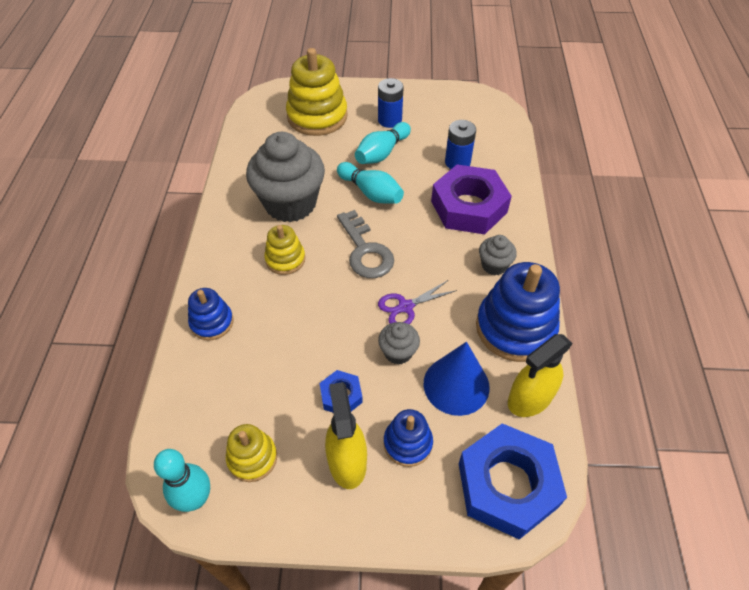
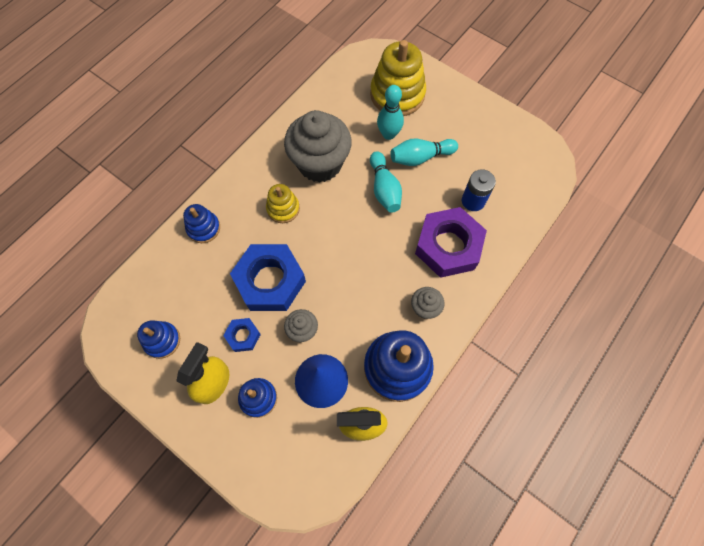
camera: 35 degrees right, 15 degrees up
(195, 499) = (115, 344): turquoise bowling pin -> turquoise bowling pin (388, 134)
(252, 458) = (162, 340): yellow stacking toy -> blue stacking toy
(365, 251) = (342, 236): grey key -> none
(389, 120) = (451, 129): blue battery -> none
(405, 307) = (334, 299): purple scissors -> none
(507, 485) = (297, 471): blue nut -> blue nut (270, 281)

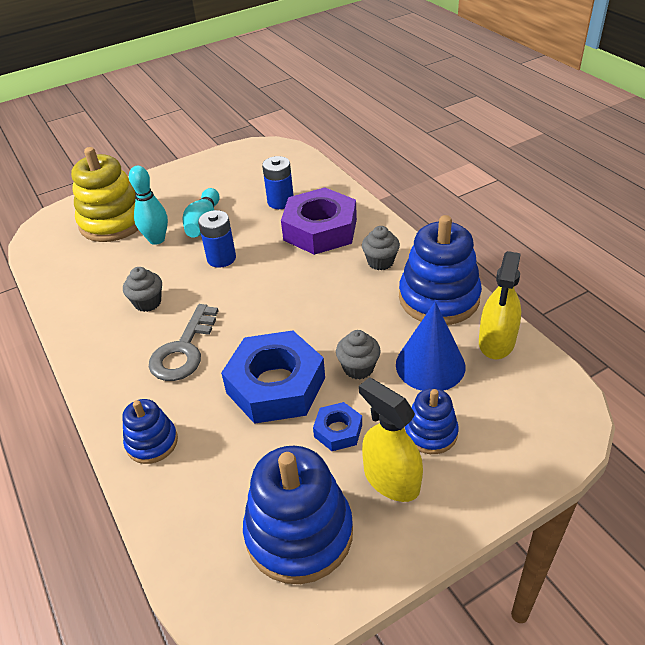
camera: 65 degrees left, 25 degrees down
(162, 340) = (299, 533): blue stacking toy -> blue stacking toy, size x1.83
(283, 209) = (183, 350): yellow stacking toy -> grey key
(320, 163) = (148, 303): grey cupcake -> grey cupcake, size x0.46
(384, 189) = (221, 258): turquoise bowling pin -> blue battery

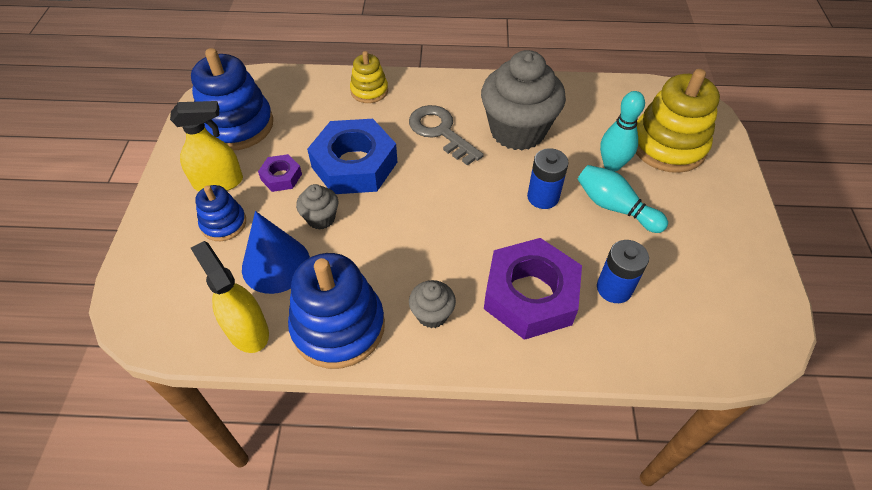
camera: 120 degrees right, 10 degrees up
(148, 303) = (517, 131): grey cupcake -> grey cupcake, size x2.19
(152, 442) = (369, 91): blue stacking toy -> yellow stacking toy
(338, 431) = (281, 177): blue nut -> purple nut

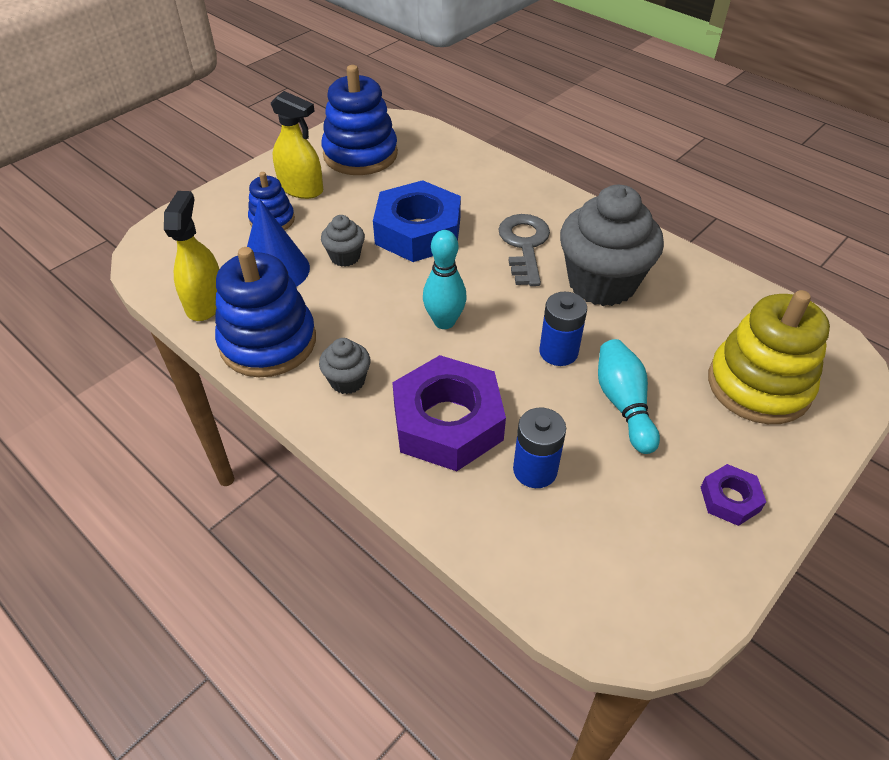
camera: 40 degrees right, 5 degrees down
(281, 177) = (350, 209): purple nut -> purple nut (730, 499)
(369, 91) = (498, 180): yellow stacking toy -> none
(612, 165) = (668, 366): turquoise bowling pin -> turquoise bowling pin (444, 322)

